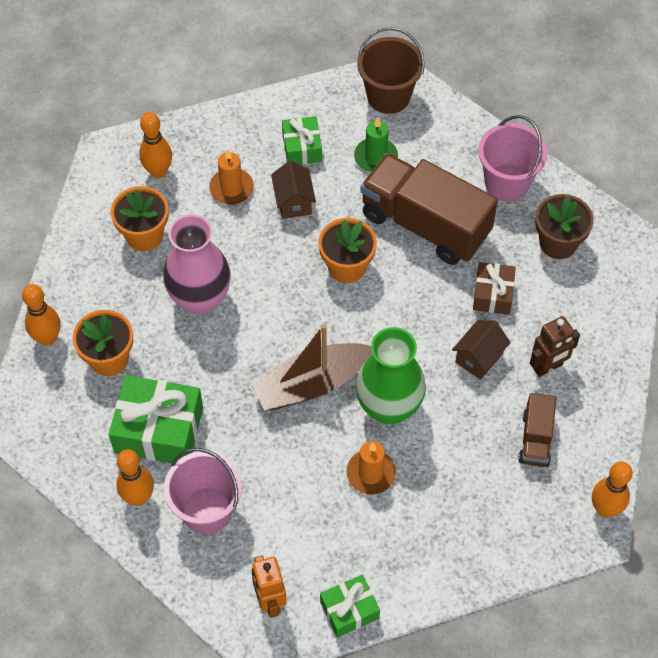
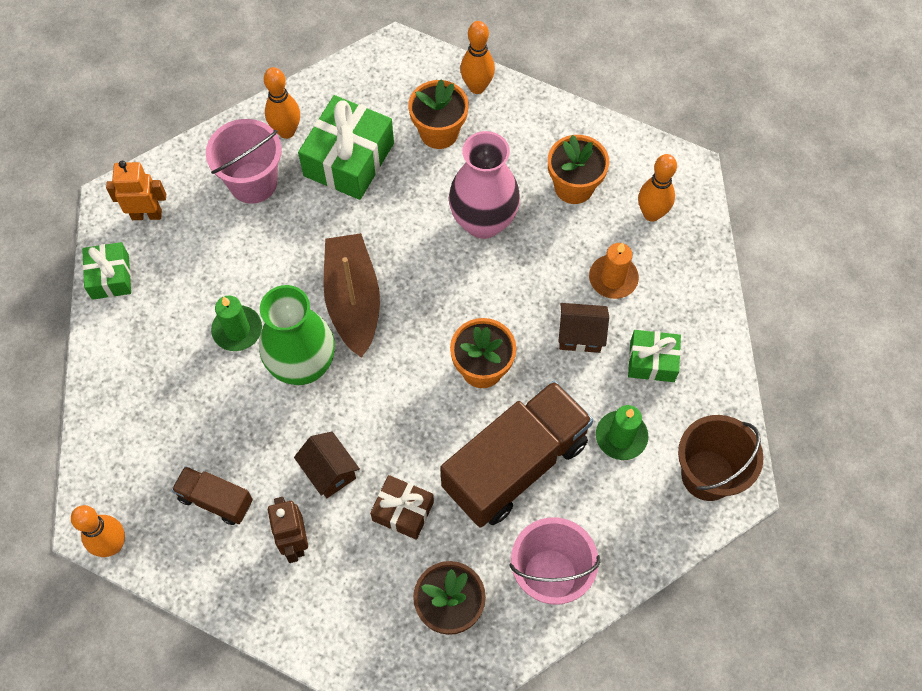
camera: 105 degrees right, 5 degrees up
(370, 473) = (237, 330): orange candle -> green candle

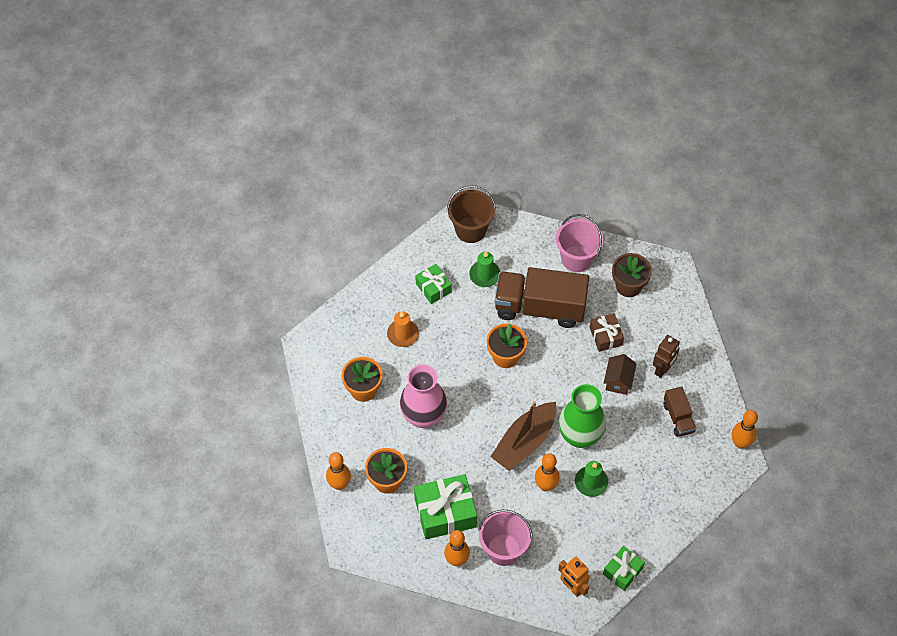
camera: 130 degrees left, 5 degrees down
(580, 335) = (448, 327): brown house -> none
(651, 214) = (348, 342): orange bowling pin -> orange bowling pin (545, 485)

